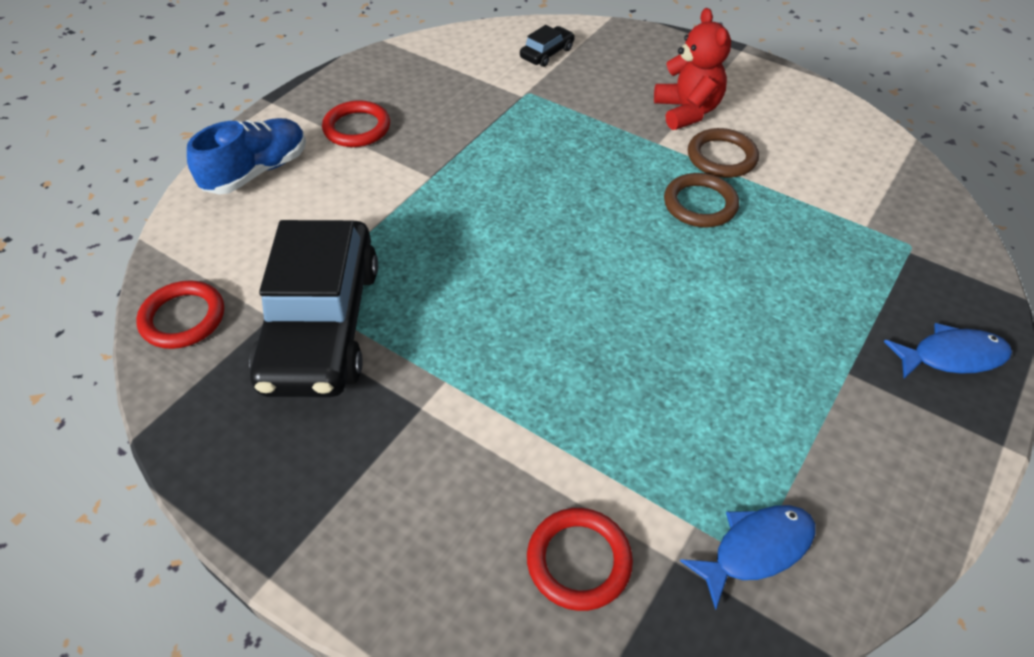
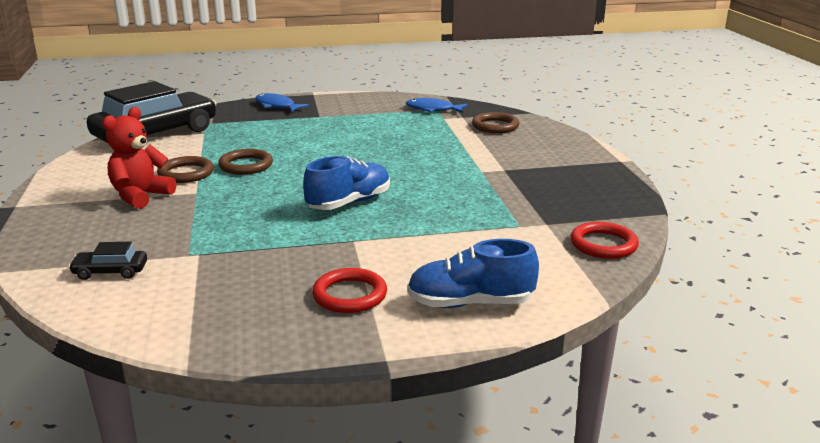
camera: 135 degrees left, 25 degrees down
(321, 324) = (519, 209): black car -> black car (156, 134)
(506, 218) = (349, 203): none -> blue shoe
(579, 561) = (495, 126): red ring -> brown ring

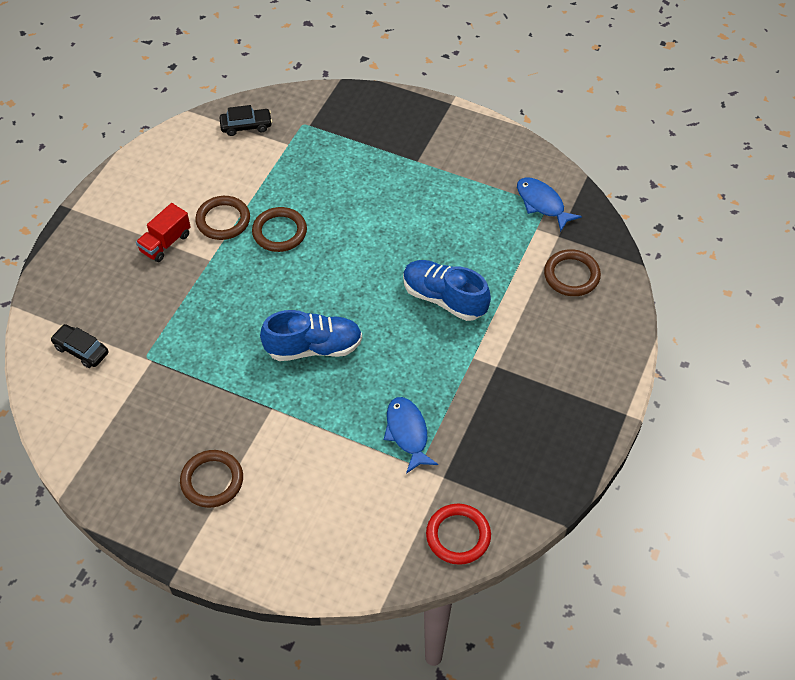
camera: 35 degrees right, 30 degrees up
(140, 196) = (165, 243): red teddy bear -> red truck
(156, 134) = (246, 126): black car -> black car, size x0.40
(277, 106) = (394, 116): blue fish -> blue fish (407, 433)
(350, 295) = (212, 481): red ring -> brown ring
(470, 303) = (283, 544): blue shoe -> blue shoe (444, 298)

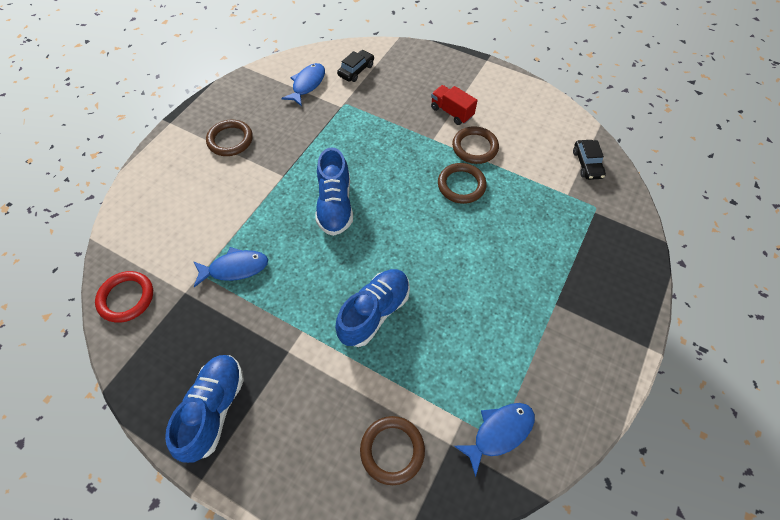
camera: 95 degrees right, 5 degrees up
(106, 405) = (307, 84): none -> blue fish
(563, 418) = (214, 409): none -> blue shoe

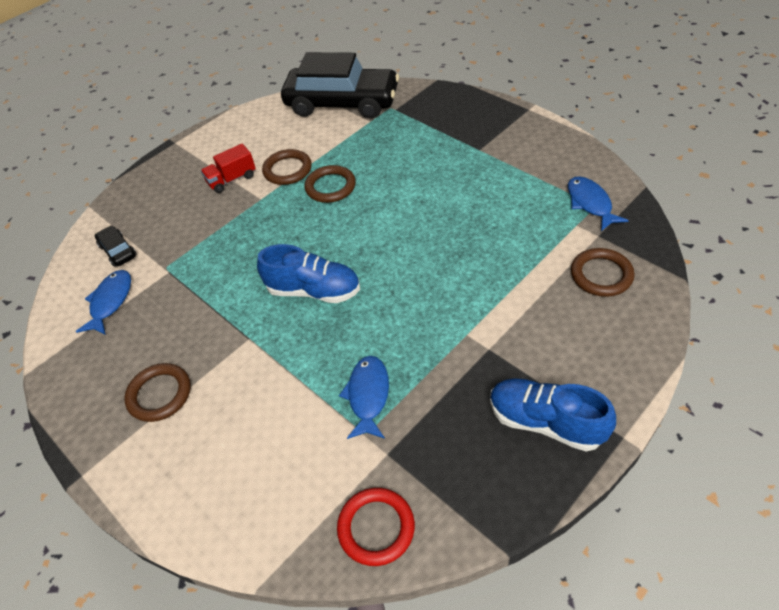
camera: 70 degrees left, 10 degrees down
(307, 84) = (110, 302): blue fish -> blue fish turned 60 degrees clockwise
(374, 312) = (458, 271): blue shoe -> none
(586, 164) = (342, 103): black car -> black car, size x2.49

